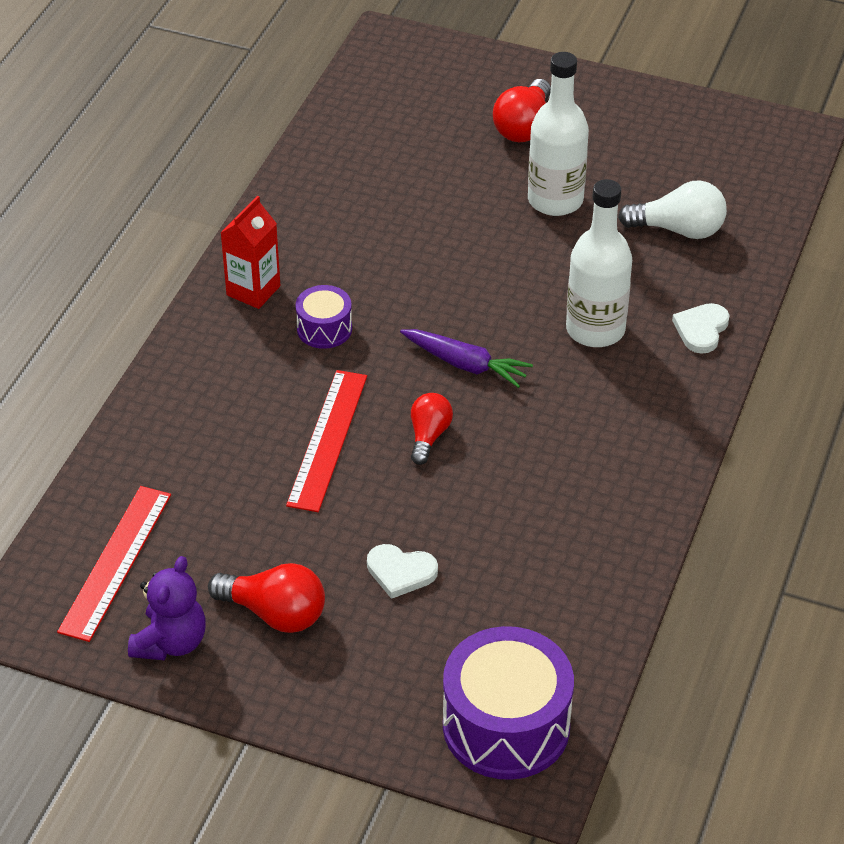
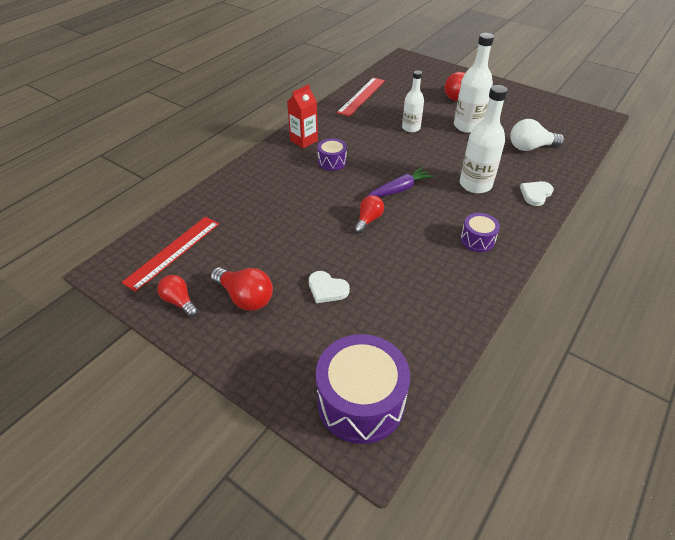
camera: 15 degrees right, 0 degrees up
(171, 642) = (179, 301): purple teddy bear -> red light bulb
(327, 439) = (313, 212): red ruler -> red ruler (361, 96)
(449, 224) = (411, 128): none -> white bottle
(465, 364) = (400, 189): purple carrot -> purple carrot turned 75 degrees counterclockwise
(619, 437) = (477, 240): none -> purple drum
(679, 230) = (530, 147): white light bulb -> white light bulb turned 150 degrees clockwise

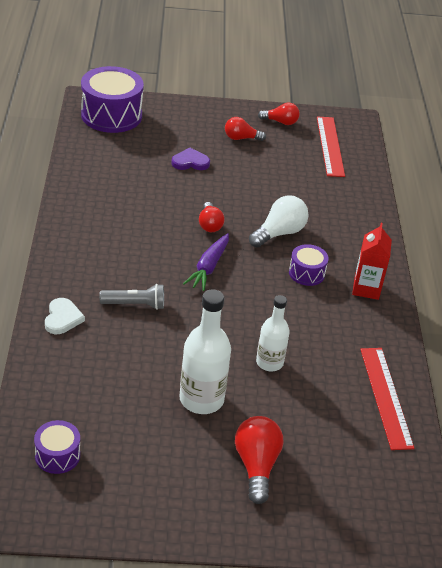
camera: 140 degrees right, 5 degrees down
(245, 297) = (241, 138): red light bulb -> red light bulb, size x0.67
(327, 289) = (190, 162): white heart -> purple heart
(475, 185) = (135, 304): white bottle -> grey flashlight
(477, 240) = (97, 242): purple drum -> purple drum (57, 455)
(530, 147) = (98, 393): white light bulb -> white light bulb (279, 233)

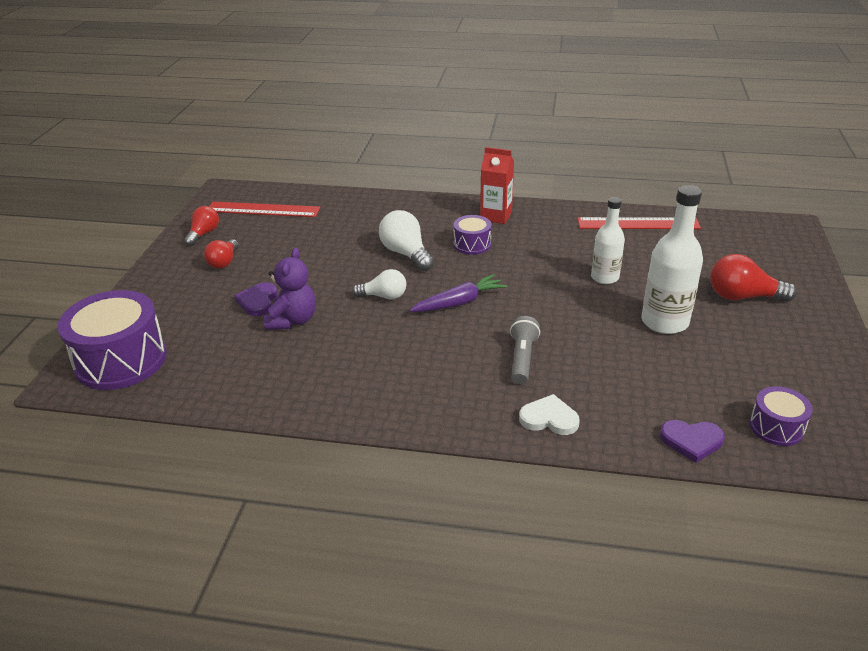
camera: 75 degrees left, 5 degrees down
(39, 398) = (691, 441): none -> purple heart
(168, 181) = (293, 320): none -> purple teddy bear
(208, 267) = (459, 302): purple carrot -> purple carrot turned 60 degrees counterclockwise
(209, 225) = (384, 296): red light bulb -> white light bulb

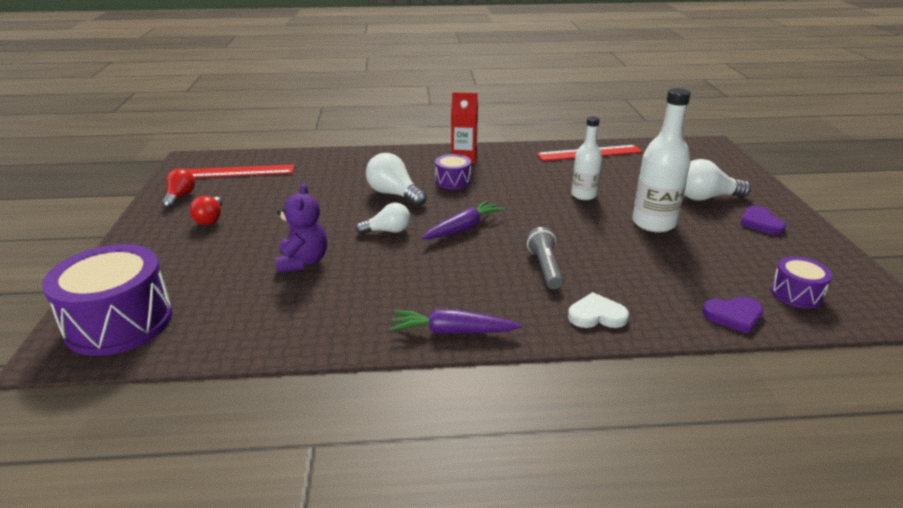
camera: 15 degrees left, 5 degrees down
(258, 301) = (259, 249): purple heart -> purple heart (760, 223)
(402, 414) = (452, 331): none -> purple carrot
(743, 297) = (706, 197): red light bulb -> white light bulb

